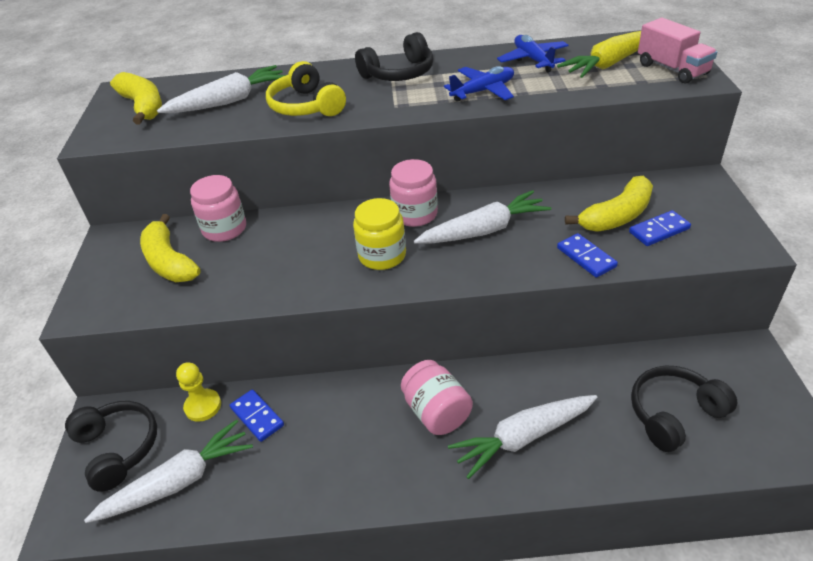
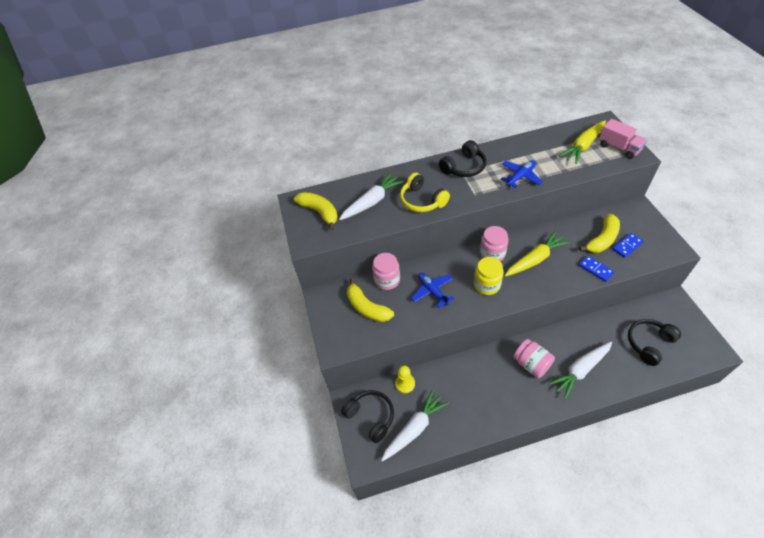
camera: 10 degrees left, 10 degrees up
(257, 417) = (438, 384): blue domino -> none
(484, 230) = (535, 259): white carrot -> yellow carrot
(533, 60) = (538, 148): blue plane -> blue plane (432, 291)

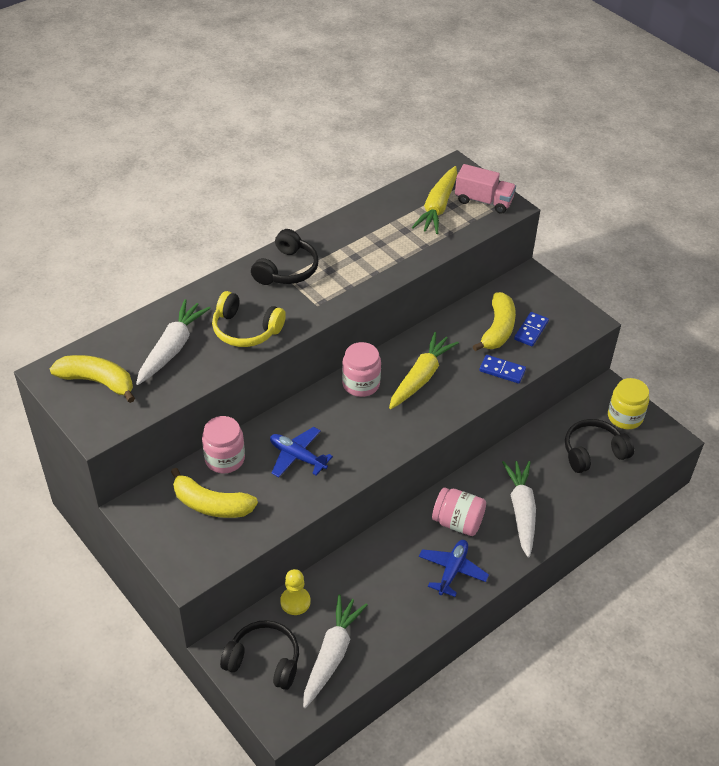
camera: 30 degrees left, 5 degrees down
(487, 285) = (369, 427): yellow jar -> yellow jar (625, 417)
(520, 177) = (370, 267): blue plane -> blue plane (452, 570)
(580, 370) = (521, 511): white carrot -> white carrot turned 150 degrees clockwise
(649, 343) = (593, 452): black headphones -> black headphones turned 45 degrees clockwise

